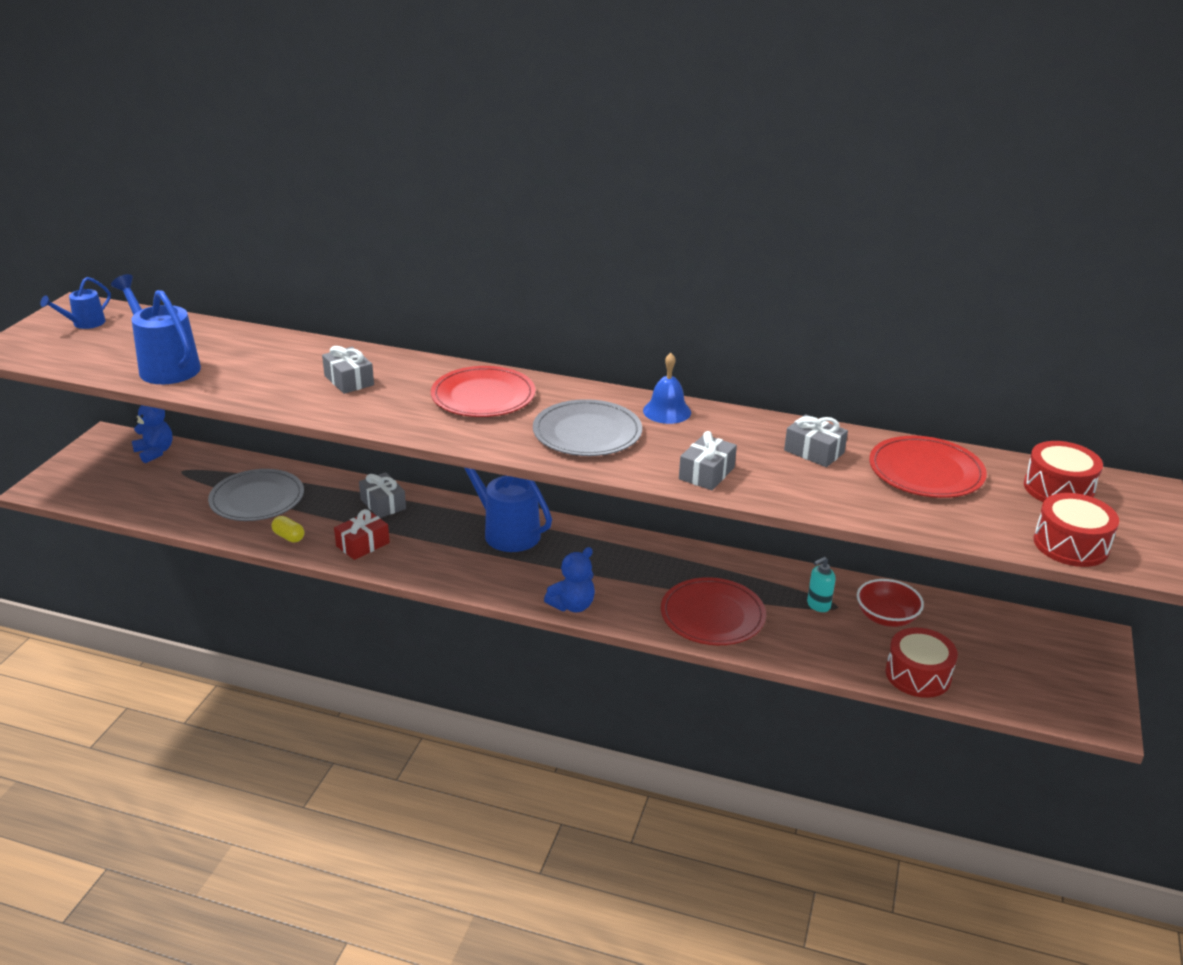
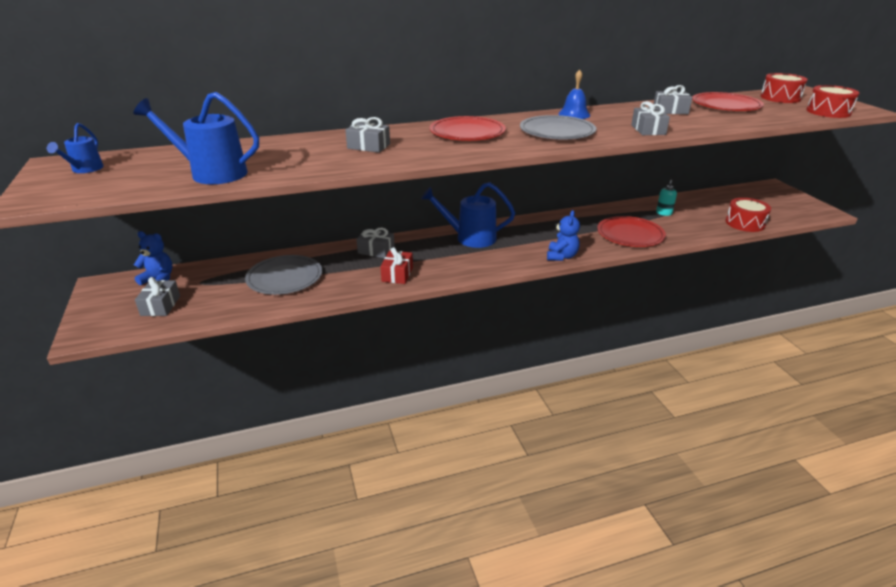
camera: 35 degrees left, 0 degrees up
(124, 483) = (160, 306): none -> grey gift
(289, 537) = (341, 289): yellow capsule -> none
(886, 617) = (696, 207): red bowl -> none

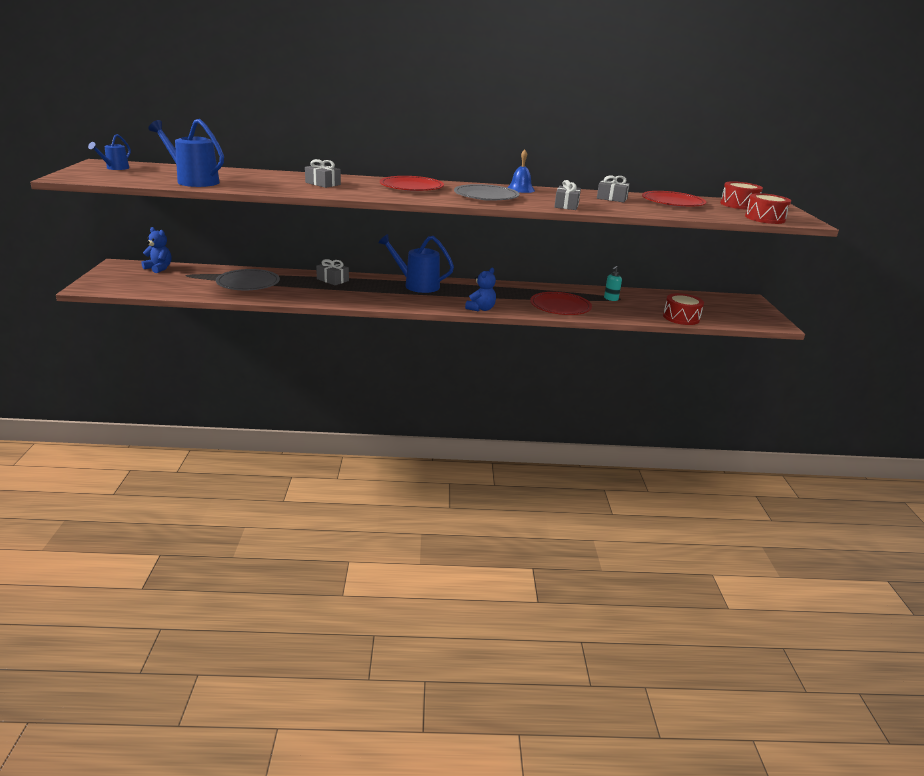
camera: 15 degrees right, 5 degrees down
(160, 306) = (148, 282): grey gift -> none
(397, 274) = (334, 296): red gift -> none

